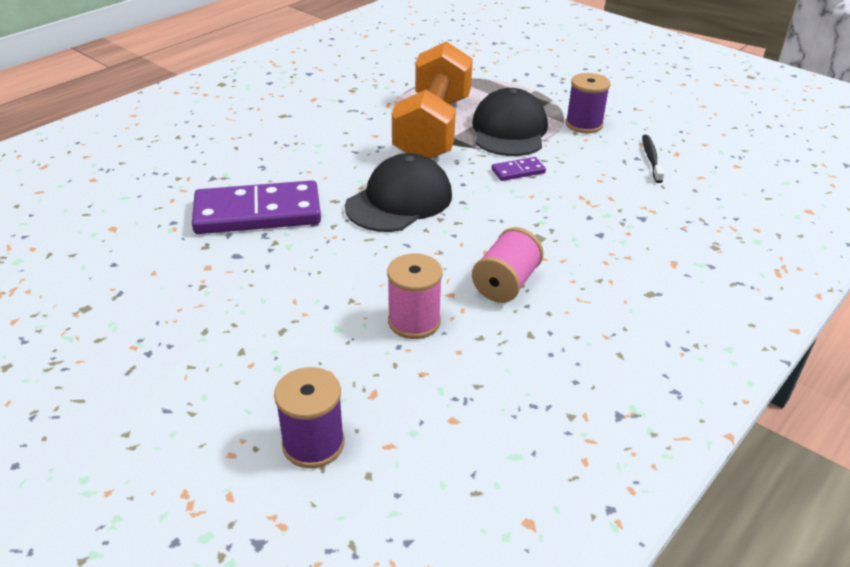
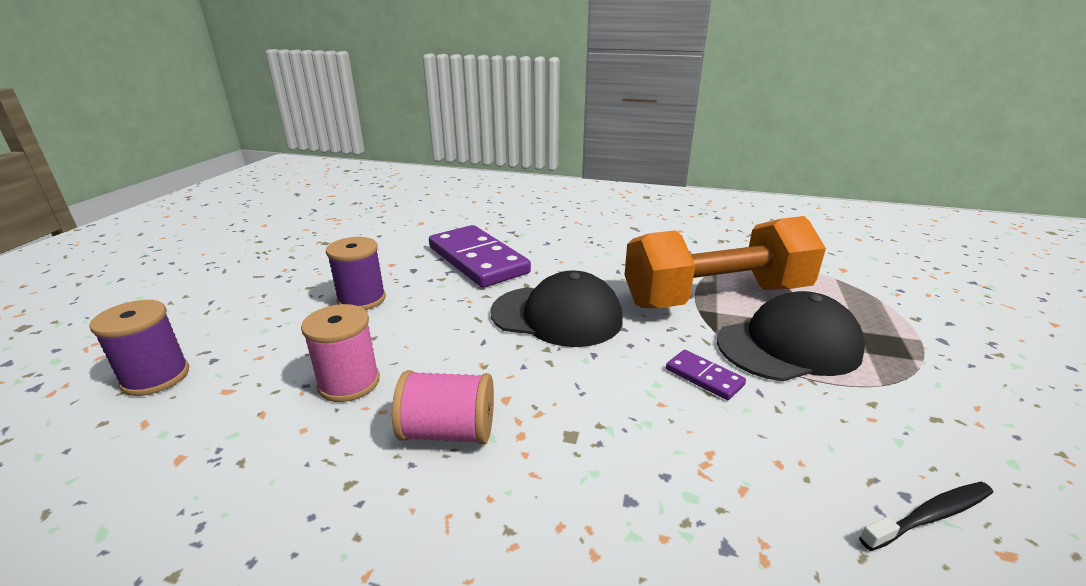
camera: 65 degrees right, 10 degrees down
(584, 124) = (908, 406): purple spool -> purple spool (361, 299)

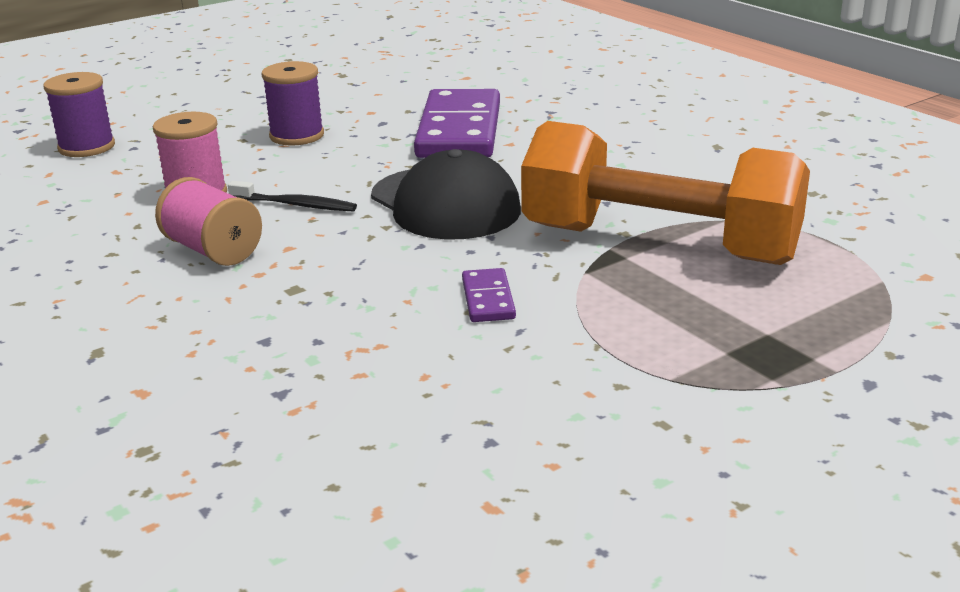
camera: 40 degrees right, 0 degrees up
(788, 345) = (640, 312): black cap -> none
(930, 516) = (479, 459): black toothbrush -> black toothbrush (296, 205)

